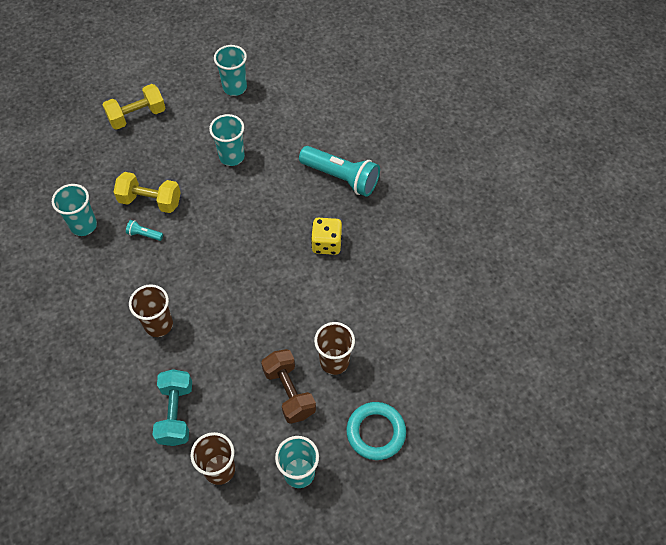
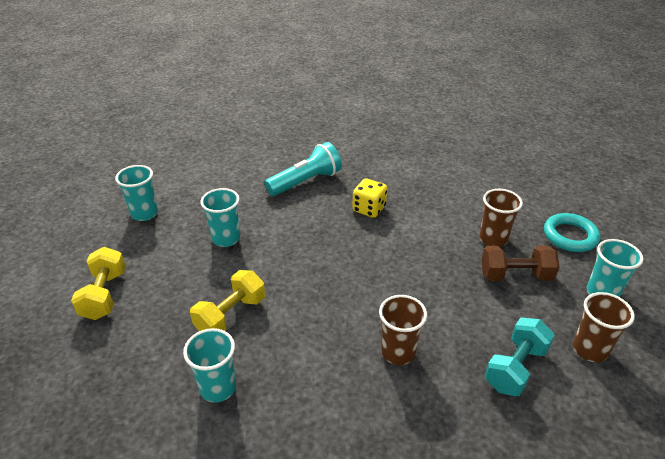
camera: 65 degrees left, 20 degrees down
(144, 234) = (272, 333): turquoise flashlight -> none
(176, 413) = (515, 368): turquoise dumbbell -> turquoise dumbbell turned 75 degrees counterclockwise

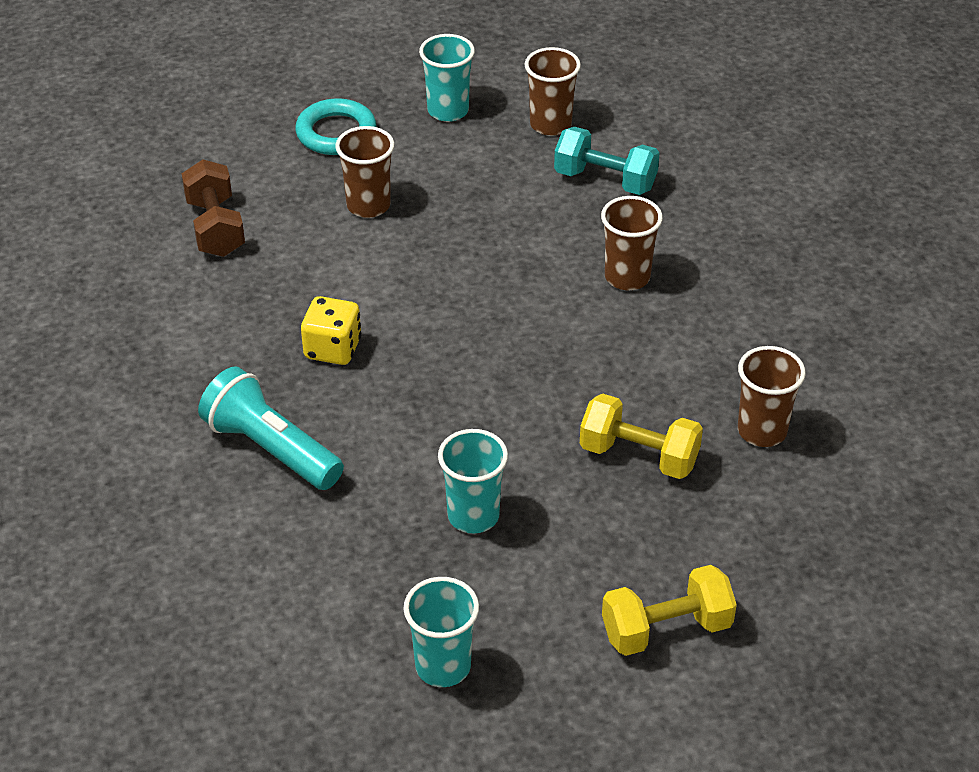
camera: 105 degrees left, 5 degrees up
(218, 388) = (762, 431): turquoise cup -> brown cup
(515, 275) = (442, 183): brown dumbbell -> brown dumbbell (215, 227)

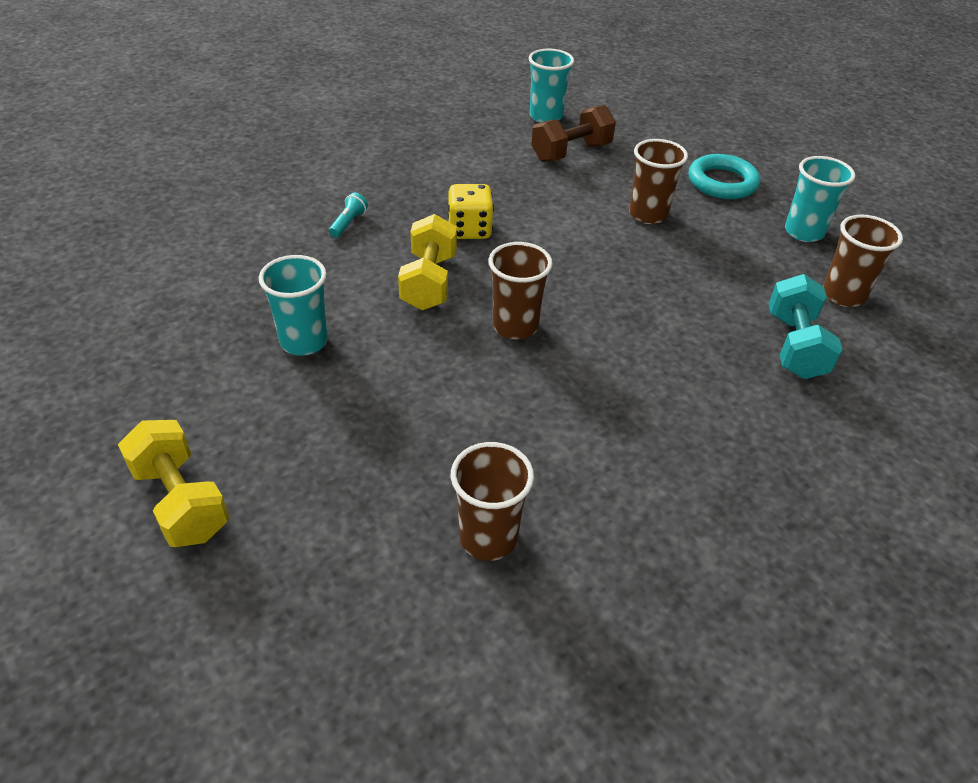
camera: 70 degrees right, 0 degrees up
(271, 448) = (348, 223): turquoise flashlight -> turquoise flashlight, size x0.42
(443, 666) = (127, 356): turquoise cup -> turquoise cup (546, 117)
(627, 277) = (664, 386): brown cup -> brown cup (515, 326)
(639, 456) = (414, 439): yellow dumbbell -> yellow dumbbell (429, 282)

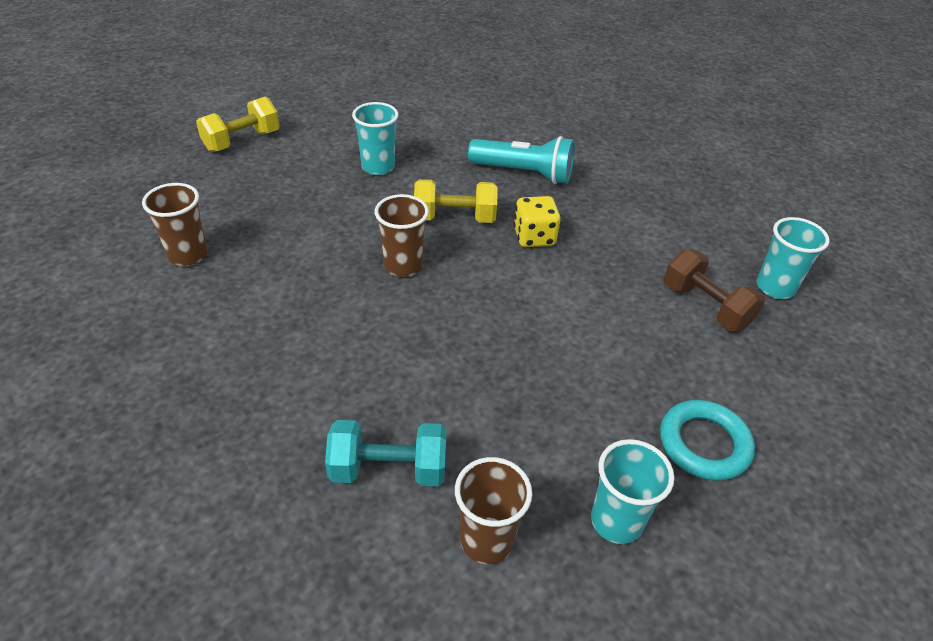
camera: 85 degrees right, 0 degrees up
(348, 223) = (524, 173): turquoise flashlight -> turquoise flashlight, size x2.36
(648, 214) = (603, 364): brown cup -> none

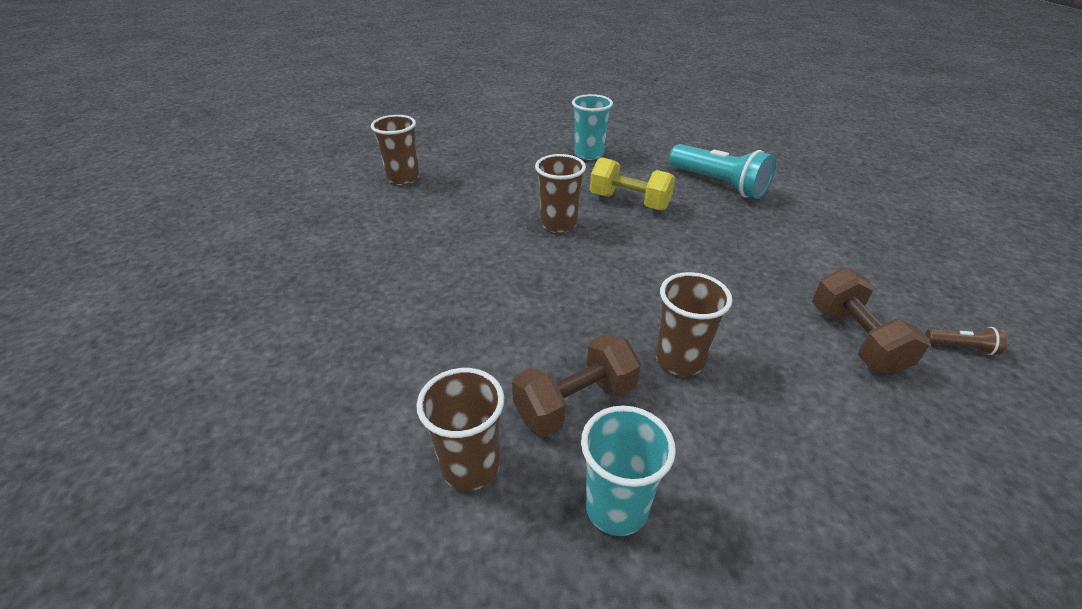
camera: 30 degrees right, 5 degrees down
(242, 141) = (497, 119): yellow dumbbell -> none
(388, 469) = (430, 371): turquoise dumbbell -> none
(534, 237) = (695, 233): yellow dice -> none
(534, 447) = (575, 402): none -> brown dumbbell
(591, 374) = (679, 360): none -> brown cup
(704, 444) = (772, 472): turquoise ring -> none
(775, 287) = (961, 347): turquoise cup -> brown flashlight

